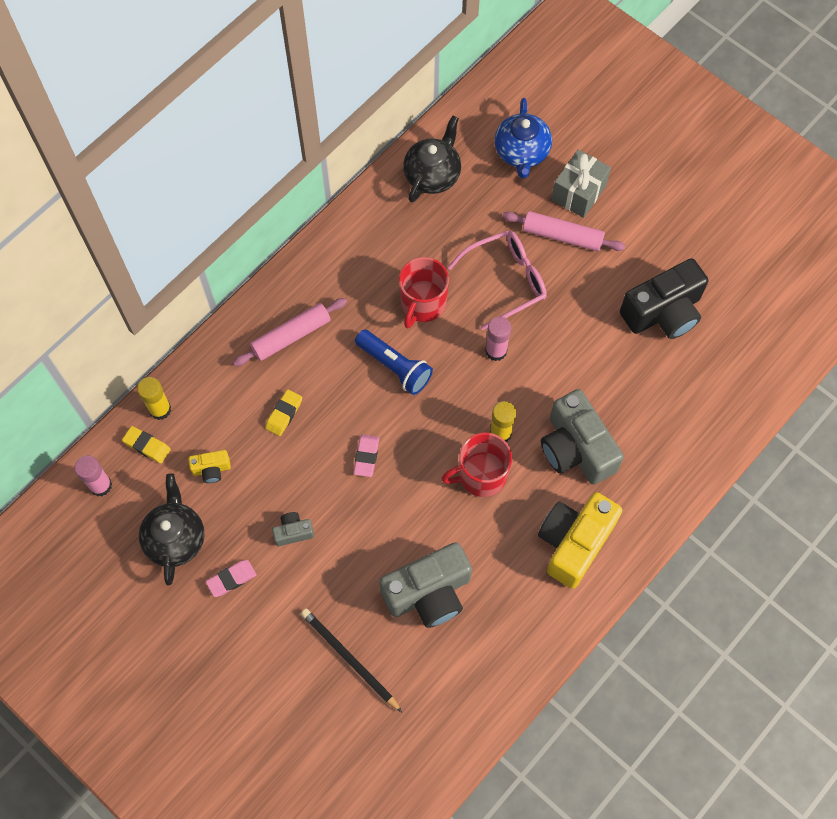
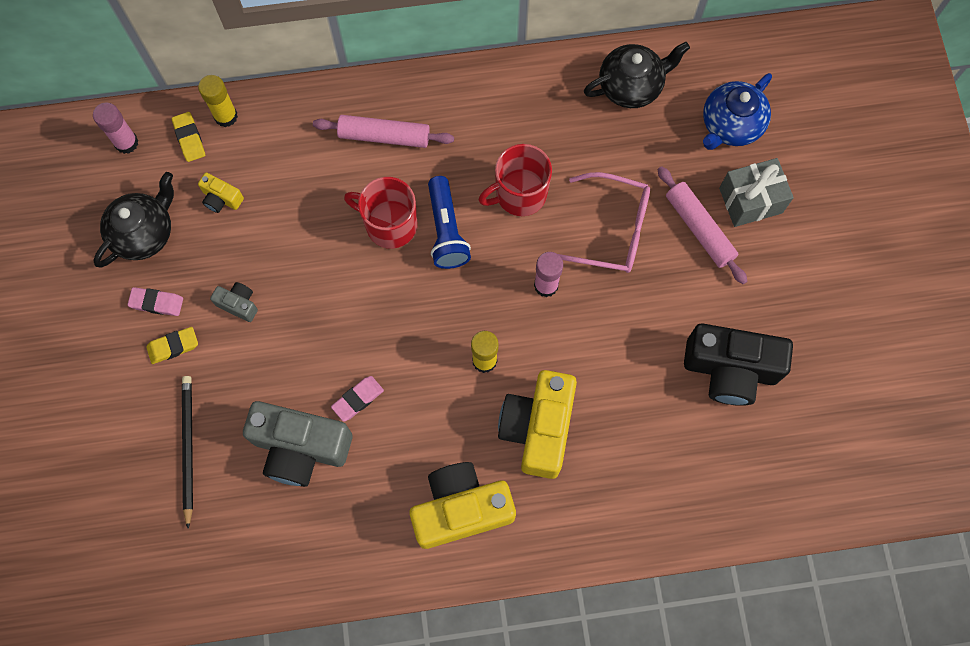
camera: 40 degrees right, 5 degrees up
(284, 414) = (319, 198): yellow eraser -> yellow eraser (173, 346)
(366, 457) = (353, 289): pink eraser -> pink eraser (358, 399)
(481, 475) = (434, 383): red mug -> red mug (389, 224)
(576, 448) = (538, 428): grey camera -> yellow camera

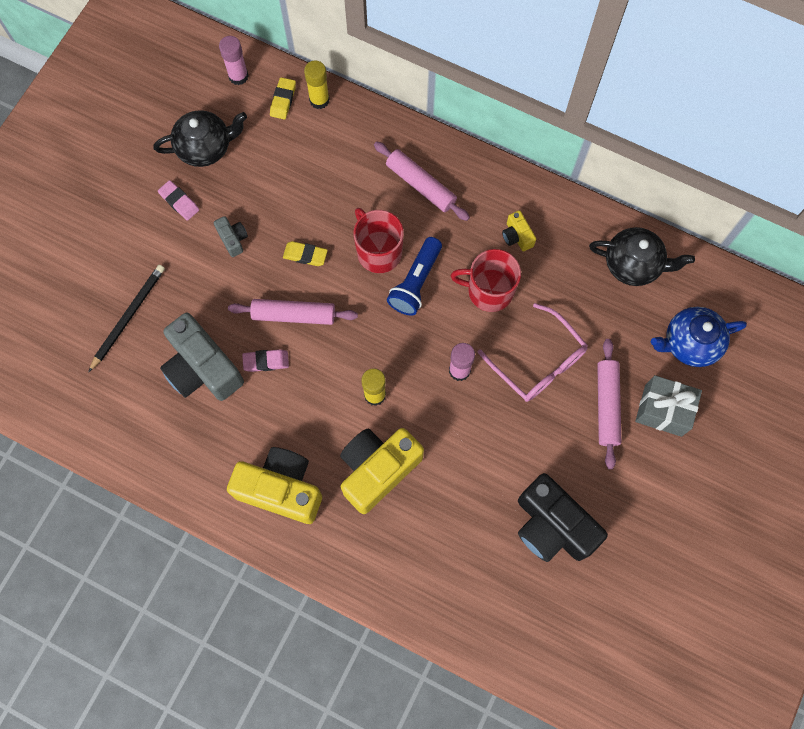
camera: 35 degrees right, 0 degrees up
(173, 346) = (168, 239): yellow eraser -> yellow eraser (305, 255)
(221, 199) = (274, 157): yellow camera -> yellow camera (517, 236)
(352, 337) = (294, 315): none -> pink rolling pin

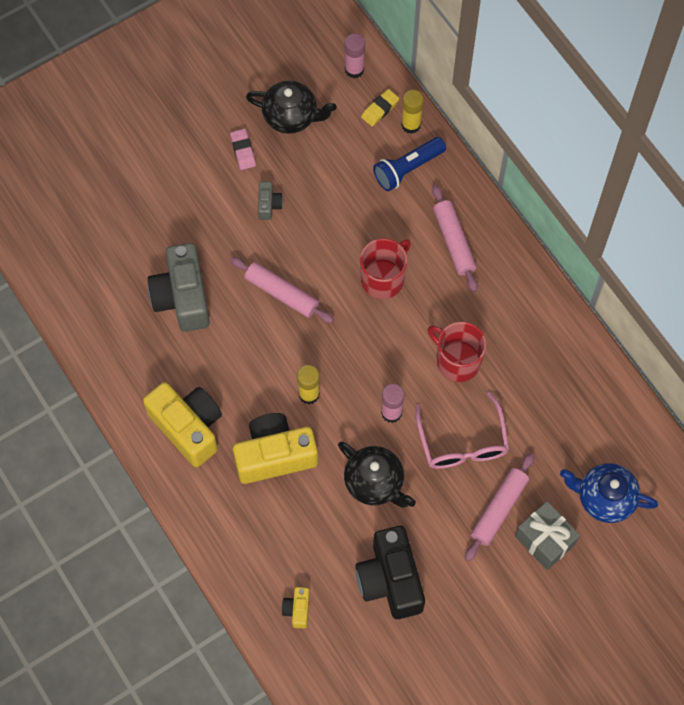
camera: 30 degrees right, 5 degrees down
(128, 317) = (148, 224): black pencil -> none
(266, 361) = (236, 319): pink eraser -> none
(305, 255) = (320, 249): yellow eraser -> none
(378, 251) = (383, 278): red mug -> red mug turned 45 degrees clockwise
(416, 283) = (399, 321): blue flashlight -> blue flashlight (407, 169)
(517, 236) = (510, 328): yellow camera -> yellow camera (297, 609)
(633, 264) = (597, 406): black teapot -> black teapot (375, 482)

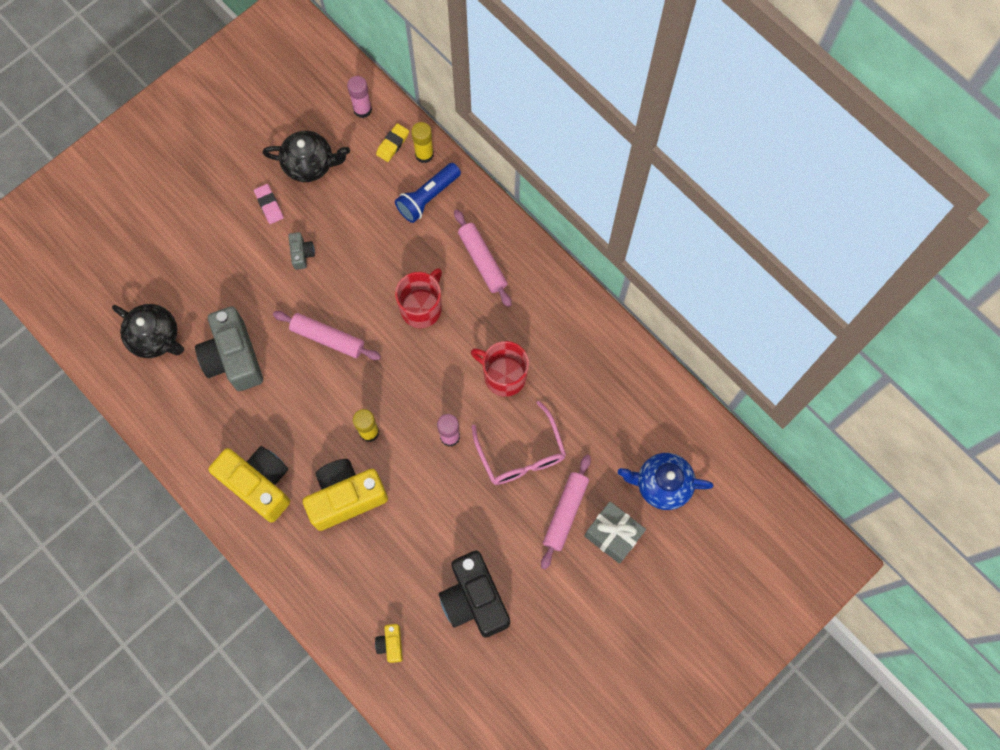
camera: 10 degrees left, 5 degrees up
(375, 482) = (445, 507): black teapot -> black teapot (155, 337)

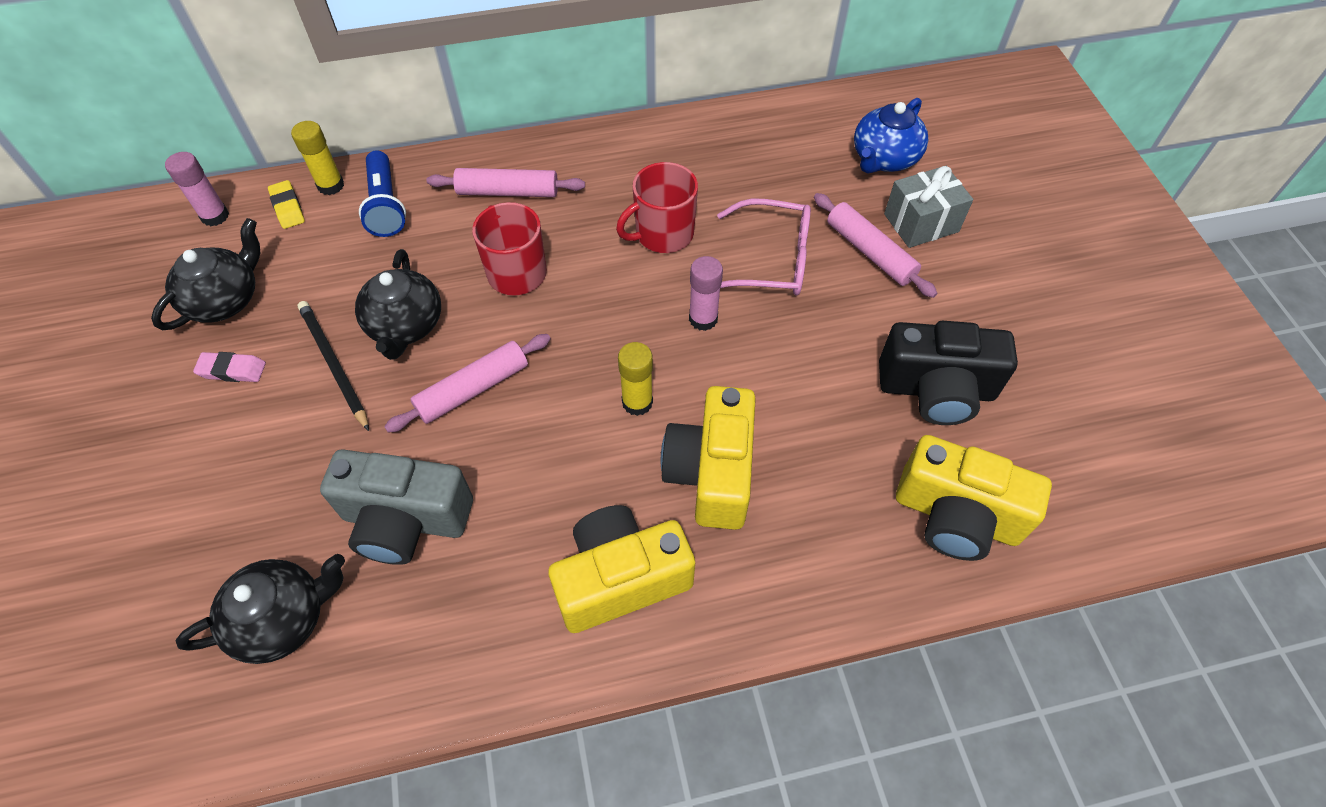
camera: 60 degrees left, 15 degrees down
(302, 254) = (334, 364): grey camera -> black pencil
(348, 273) = (405, 326): none -> black teapot
(391, 644) = (956, 516): yellow camera -> yellow camera, size x2.21

